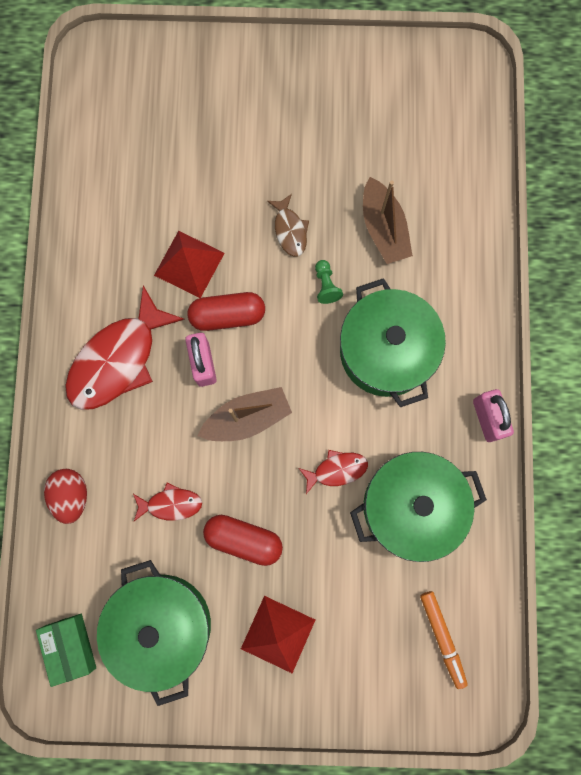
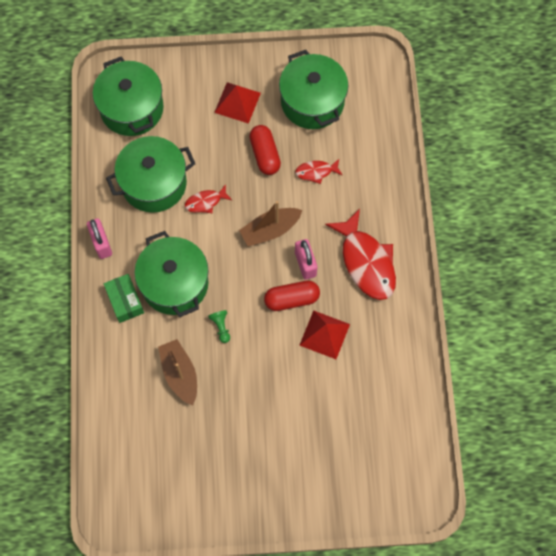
camera: 175 degrees right, 10 degrees down
(70, 646) = (368, 85): green box -> green box (125, 301)
(71, 495) = (383, 171): red egg -> none
(118, 359) = (366, 262): red fish -> red fish turned 120 degrees clockwise
(243, 539) = (265, 154): red capsule -> red capsule turned 60 degrees clockwise
(290, 230) = (251, 366): brown fish -> none
(442, 638) = (132, 108): orange marker -> green pot

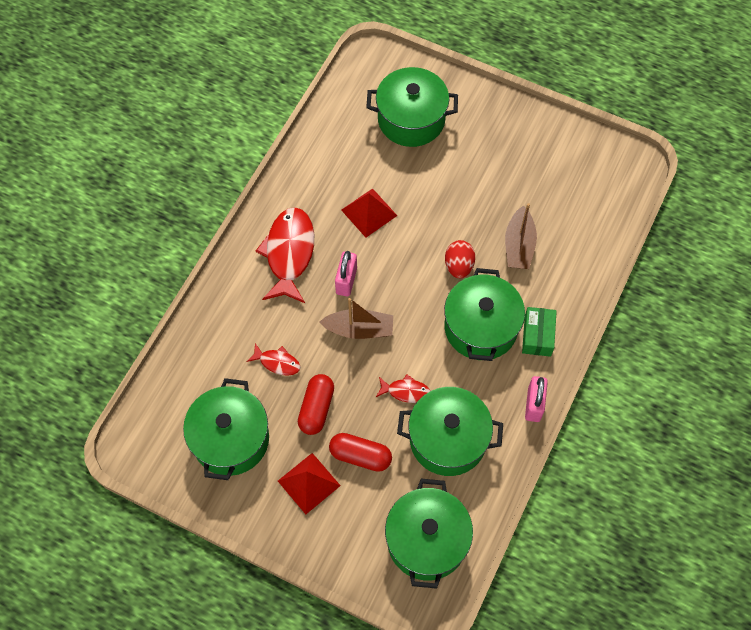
camera: 150 degrees left, 5 degrees down
(221, 327) = (458, 266): green pawn -> red egg
(291, 299) = (379, 256): red capsule -> red capsule (360, 456)
(344, 449) = (411, 119): none -> green pot

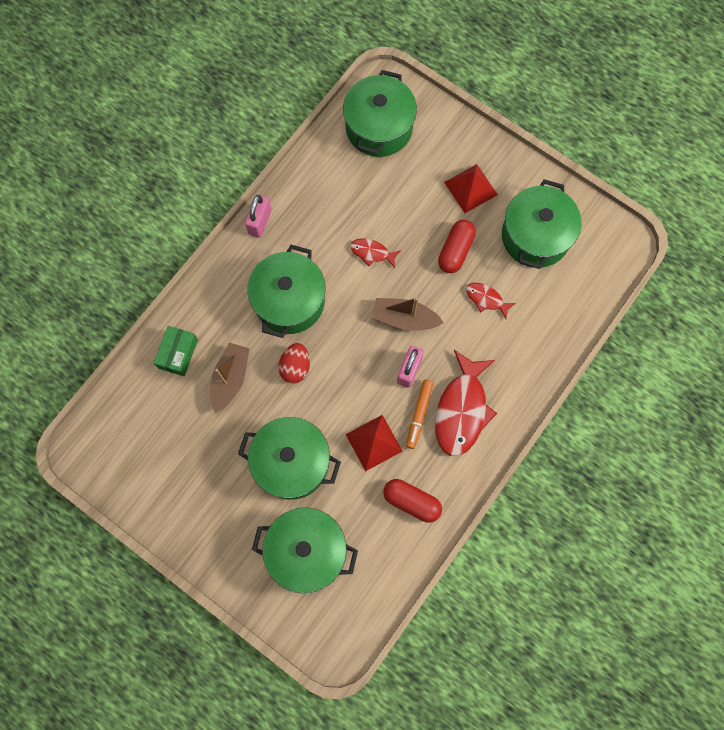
camera: 170 degrees left, 10 degrees up
(330, 243) = (419, 414): none -> orange marker
(360, 456) = (422, 203): red capsule -> red capsule (411, 502)
(448, 439) = (343, 204): green pot -> green pot (292, 462)
(537, 336) = (238, 284): green box -> green box (178, 353)

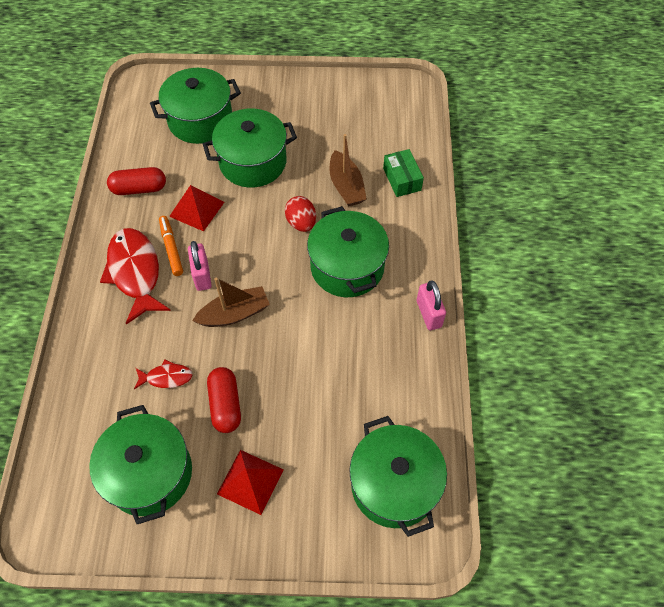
camera: 145 degrees right, 15 degrees down
(372, 253) = (305, 351): red fish -> none

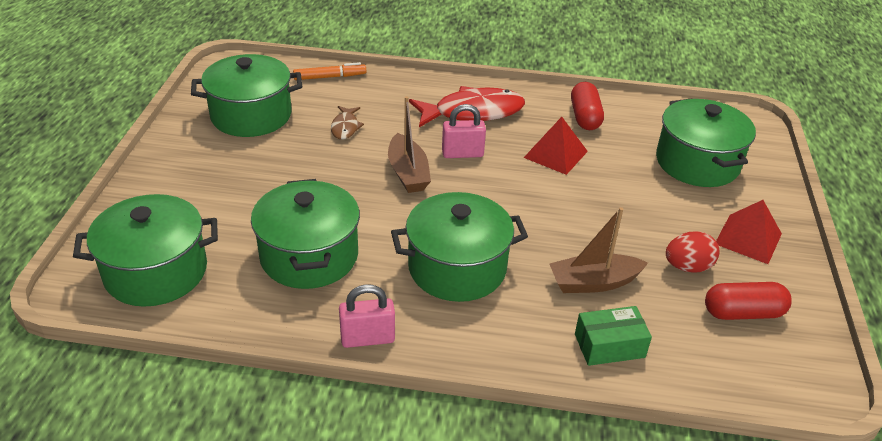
camera: 95 degrees right, 20 degrees down
(166, 377) = (345, 127): red fish -> brown fish
(171, 248) = (501, 135): orange marker -> orange marker (330, 77)
(225, 404) = (302, 161): red capsule -> red capsule (743, 313)
(250, 481) = (213, 171): red pyramid -> red pyramid (748, 238)
(253, 162) = (631, 200): green pot -> green pot (309, 256)
(301, 223) = (531, 234): red egg -> red egg (687, 267)

